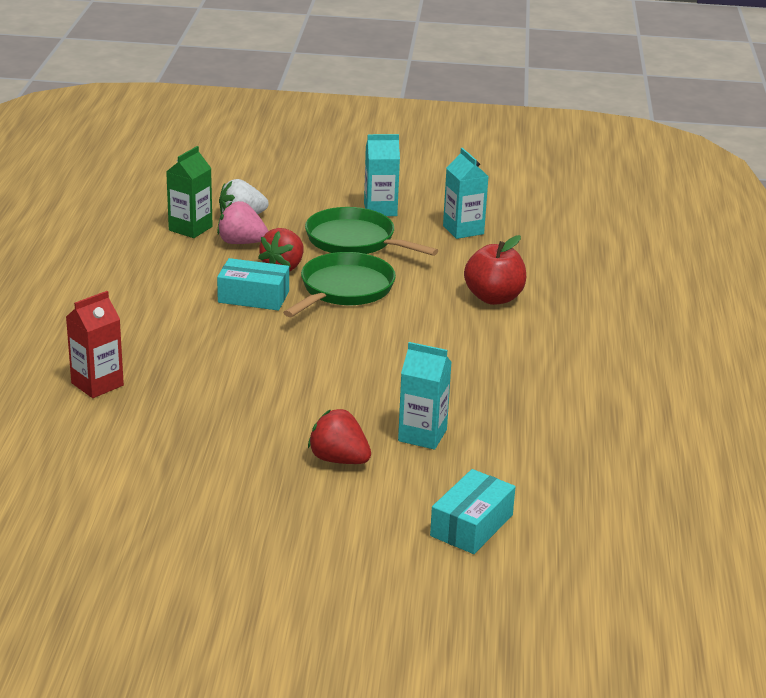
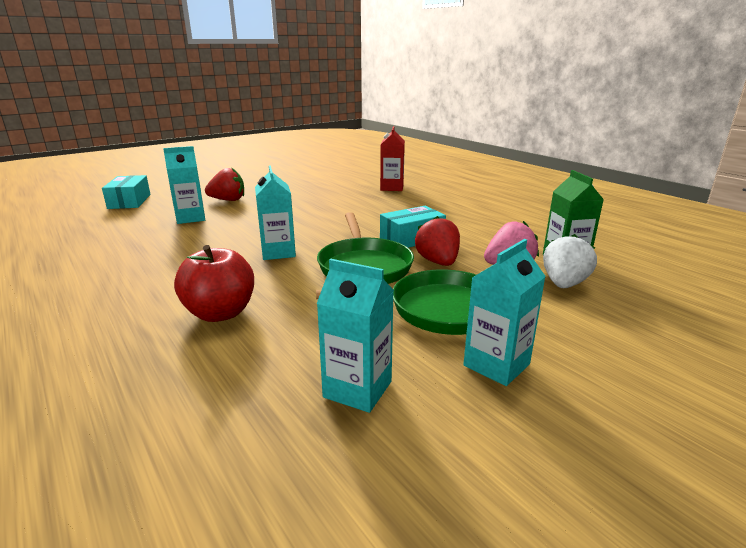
camera: 140 degrees right, 5 degrees down
(391, 335) = (278, 252): none -> turquoise carton

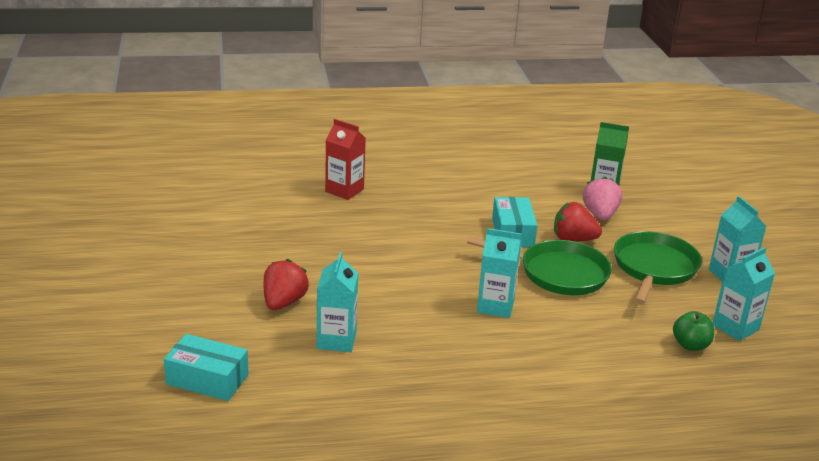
camera: 65 degrees left, 5 degrees up
(220, 313) = (608, 359): red apple -> none
(283, 359) = (690, 345): none -> green apple
(564, 284) = (642, 209): white strawberry -> none

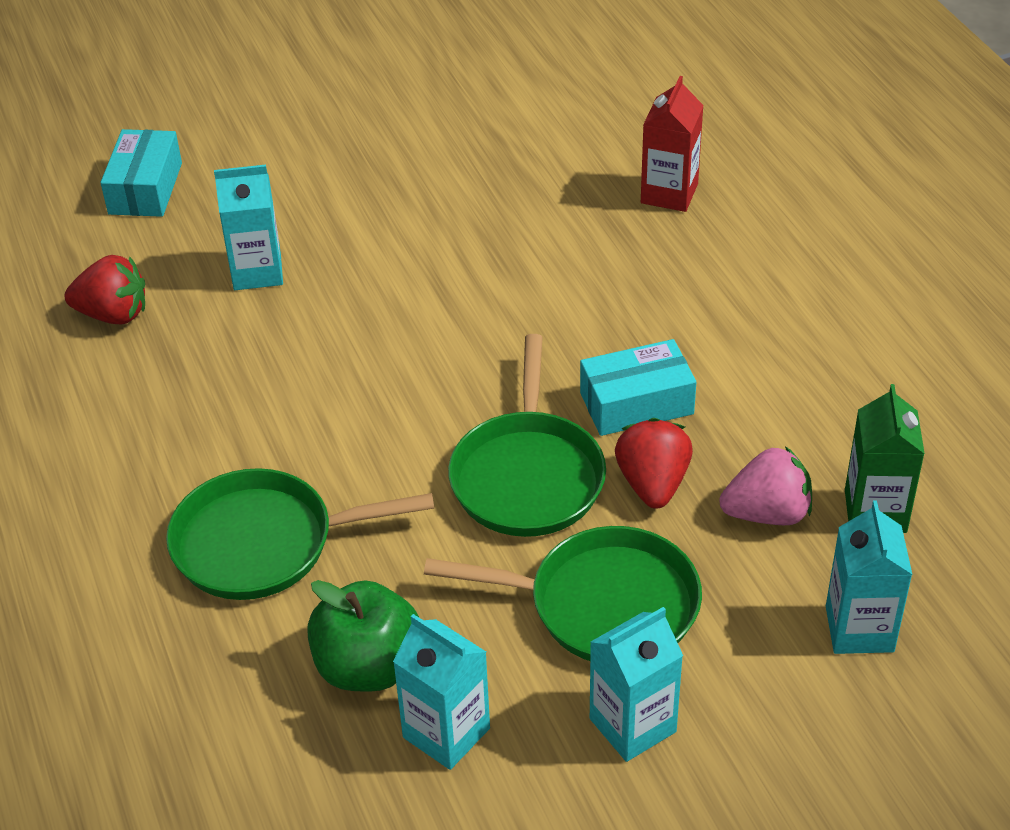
camera: 80 degrees right, 15 degrees up
(284, 302) = (328, 207): red strawberry -> red strawberry (113, 314)
(495, 306) = (397, 413): turquoise carton -> turquoise carton (859, 629)
(592, 369) = (263, 543): none -> green pan
(690, 345) = (368, 666): green apple -> green apple, size x1.57

